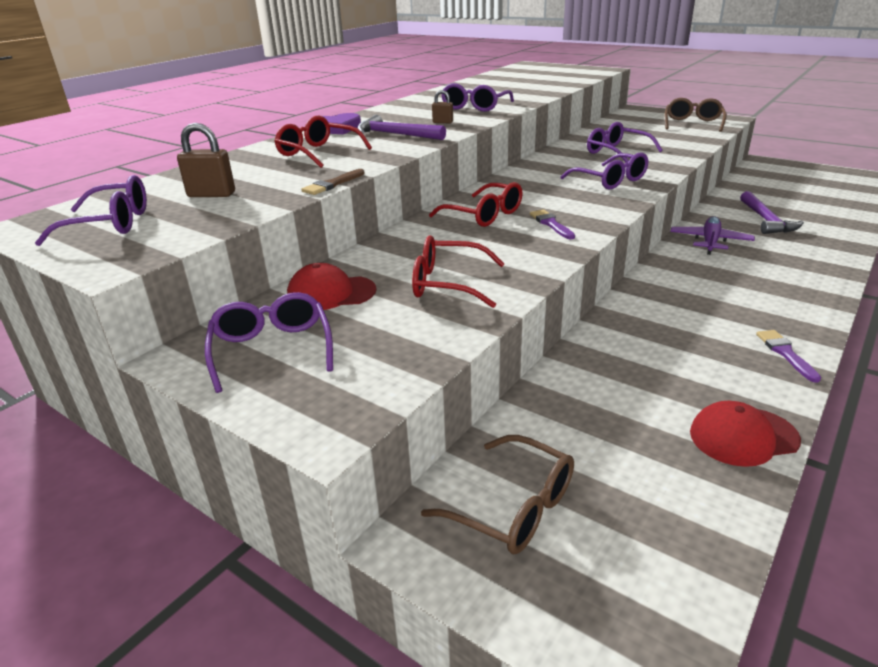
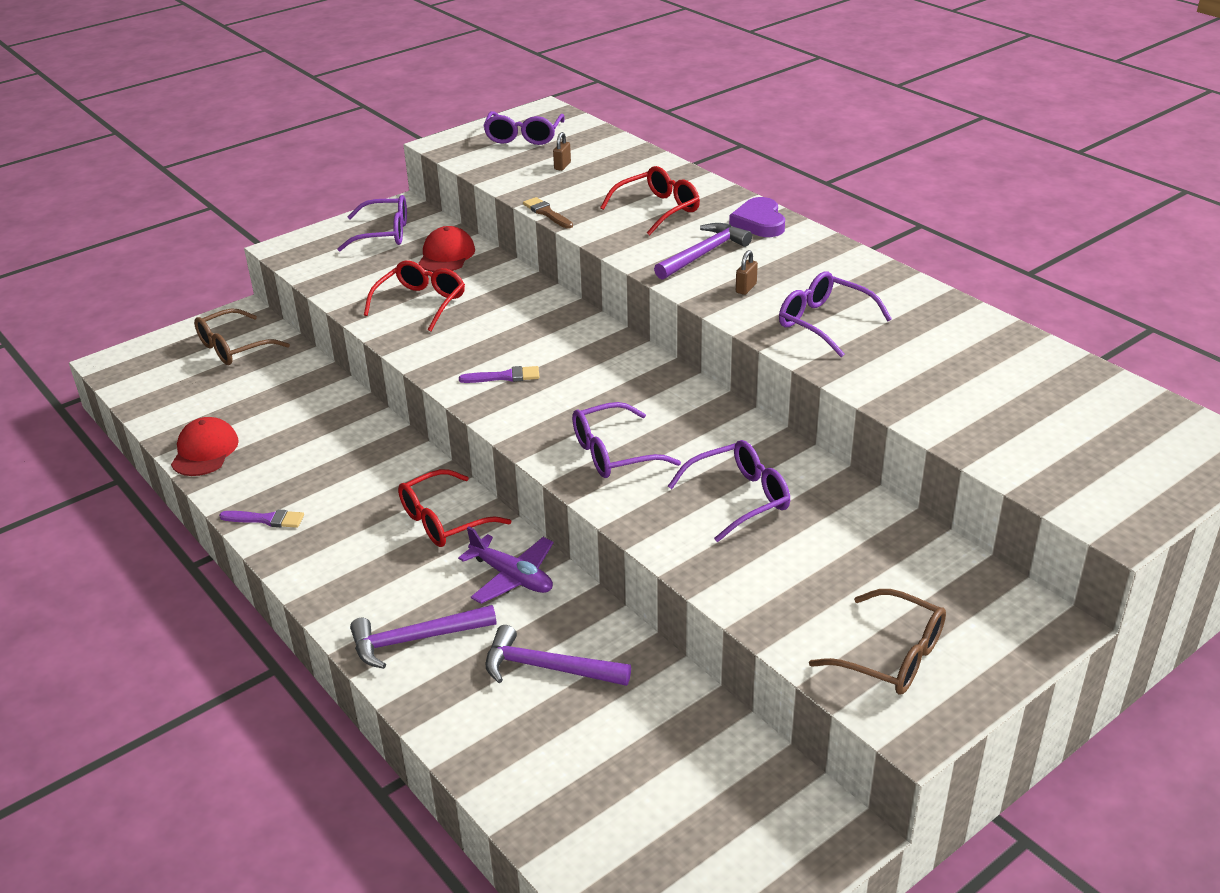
camera: 105 degrees right, 5 degrees up
(211, 194) = (562, 166): brown padlock -> brown padlock, size x0.59
(484, 215) = (558, 343): red glasses -> red glasses (444, 520)
(806, 258) = (414, 640): none -> purple hammer

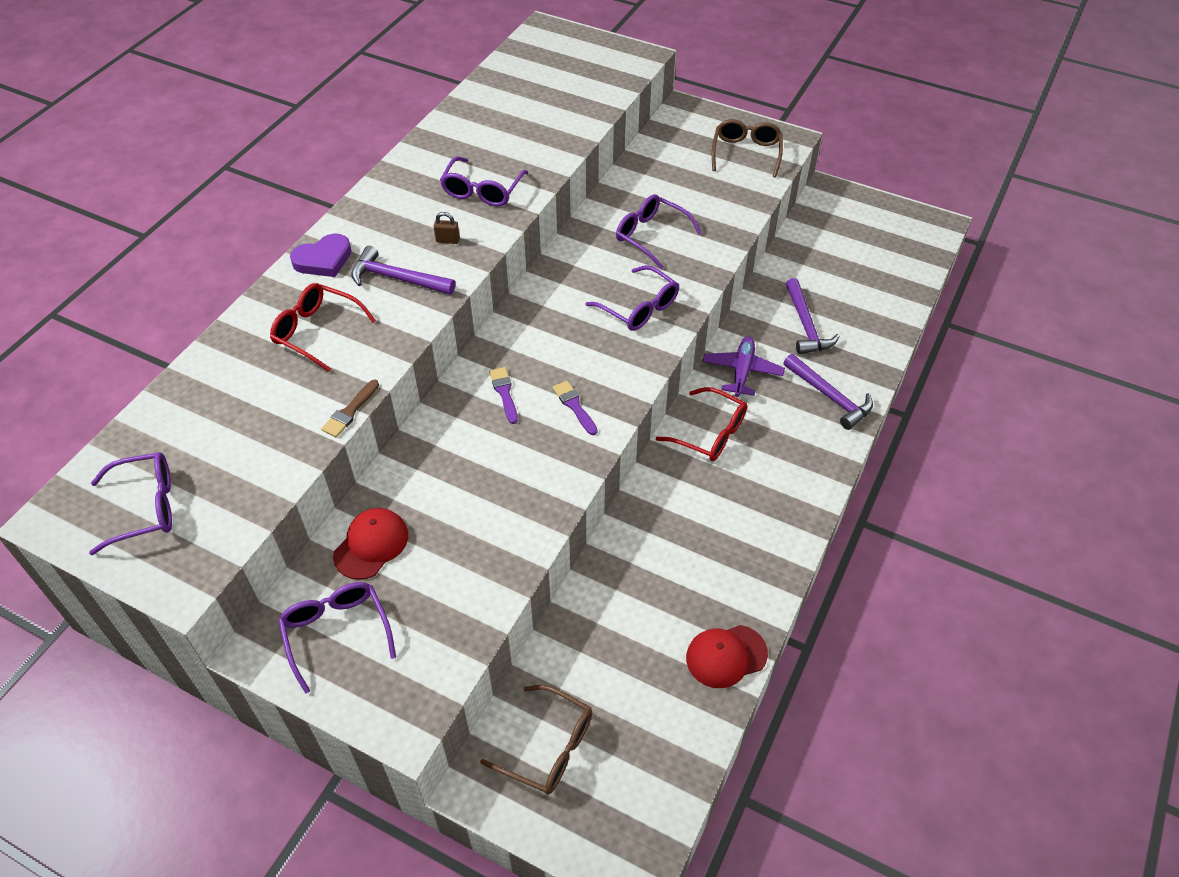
camera: 115 degrees left, 15 degrees up
(266, 519) = (779, 550): purple brush -> purple brush (504, 393)
(420, 303) = (479, 522): red glasses -> none
(446, 255) = (371, 545): red cap -> red cap turned 135 degrees clockwise
(562, 166) = (227, 439): brown padlock -> none

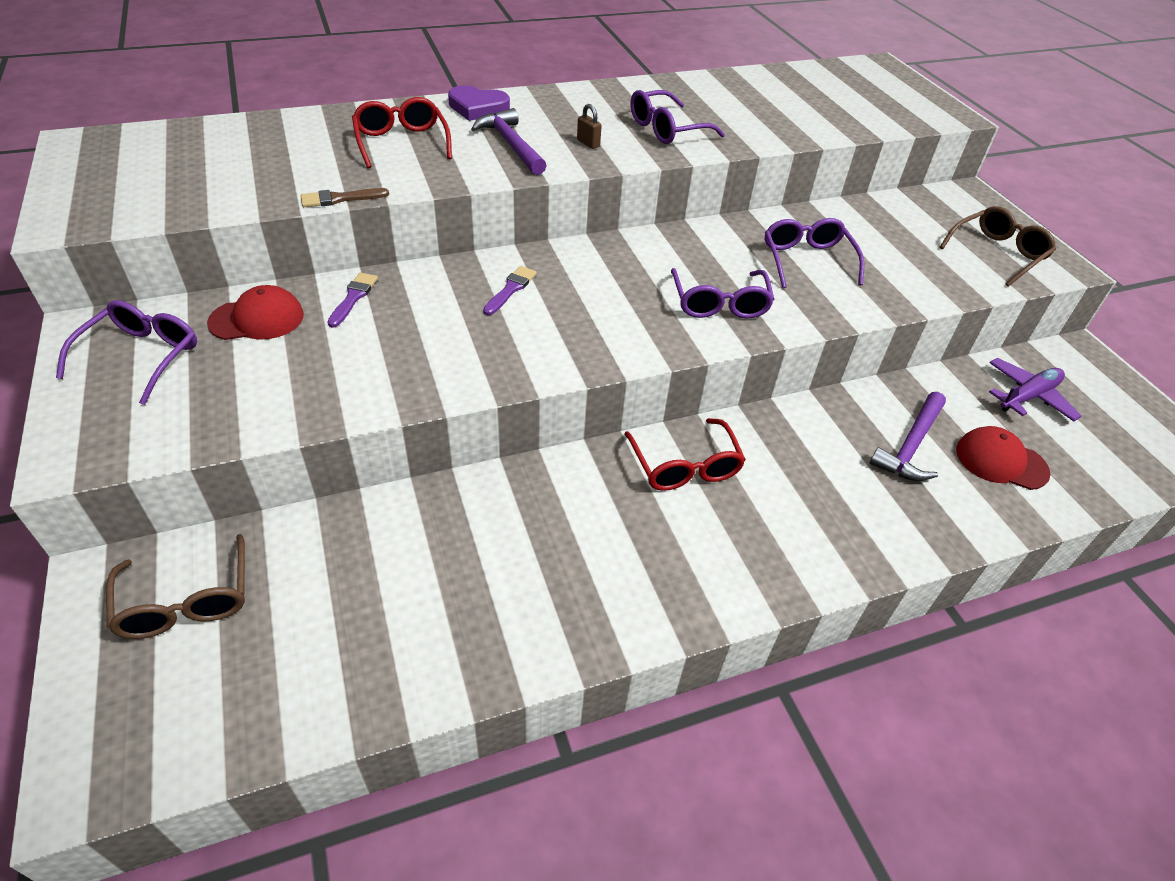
camera: 40 degrees right, 5 degrees down
(145, 508) = (127, 169): purple glasses -> none
(574, 406) = (553, 335): purple brush -> purple brush (353, 298)
(726, 656) = (434, 671): red cap -> red cap (1001, 461)
(742, 371) = (786, 439): purple plane -> purple plane (1028, 396)
(830, 397) = (860, 526): purple hammer -> none

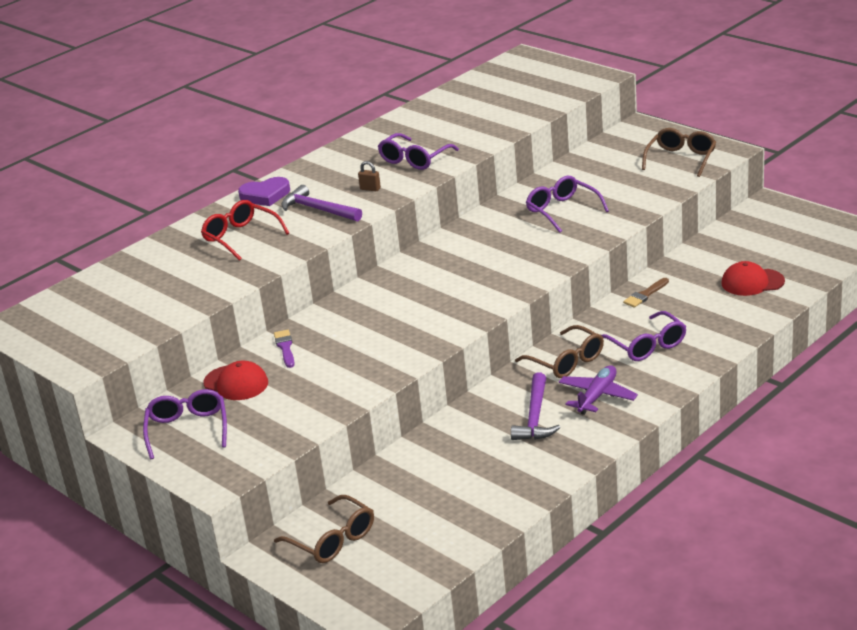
camera: 20 degrees left, 15 degrees down
(257, 319) = (236, 383): red cap -> red cap turned 75 degrees clockwise
(340, 199) = (245, 284): brown brush -> brown brush (645, 294)
(510, 289) = (384, 302): purple brush -> none
(684, 466) = (566, 361): red glasses -> brown glasses
(719, 303) = (527, 257): purple glasses -> purple glasses (646, 345)
(910, 446) = (694, 296): purple hammer -> purple hammer (535, 417)
(1028, 396) = (748, 241): purple plane -> purple plane (597, 396)

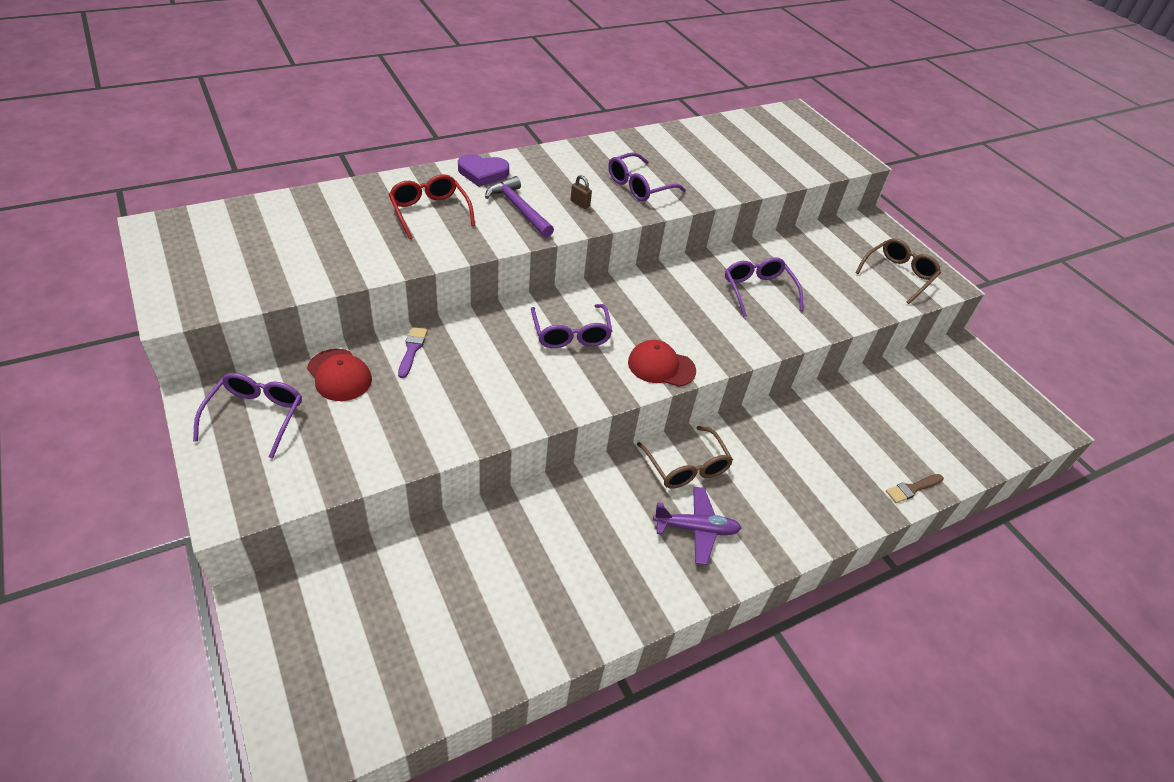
camera: 10 degrees right, 15 degrees up
(332, 540) = (332, 611): brown glasses -> none
(535, 417) = (621, 530): purple hammer -> none
(597, 396) = (696, 529): purple plane -> purple plane turned 45 degrees clockwise
(645, 294) = (800, 413): brown brush -> brown brush (912, 489)
(646, 345) = (775, 481): purple glasses -> purple glasses (571, 334)
(752, 282) = (913, 443): red cap -> red cap (661, 366)

